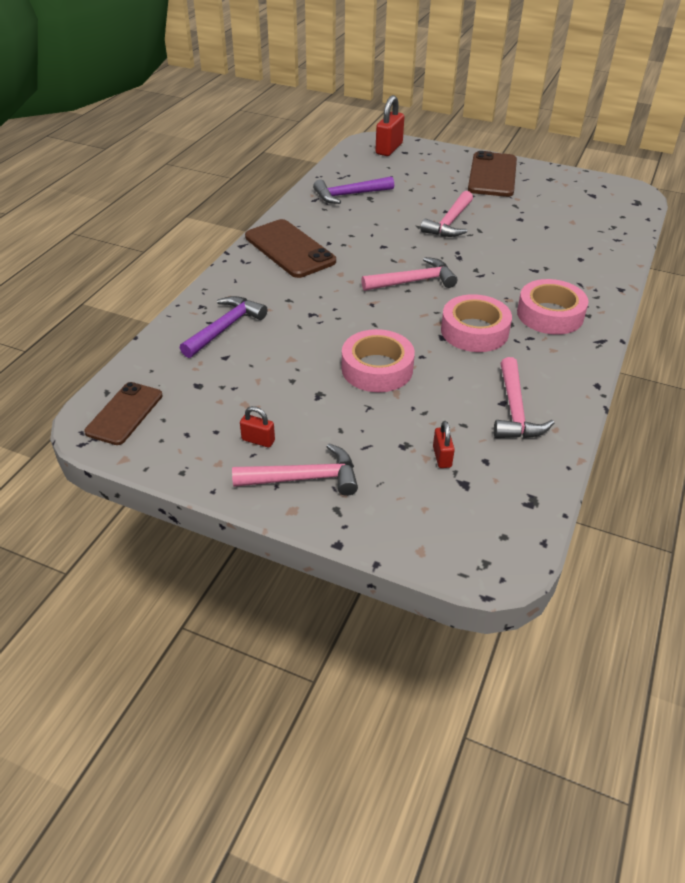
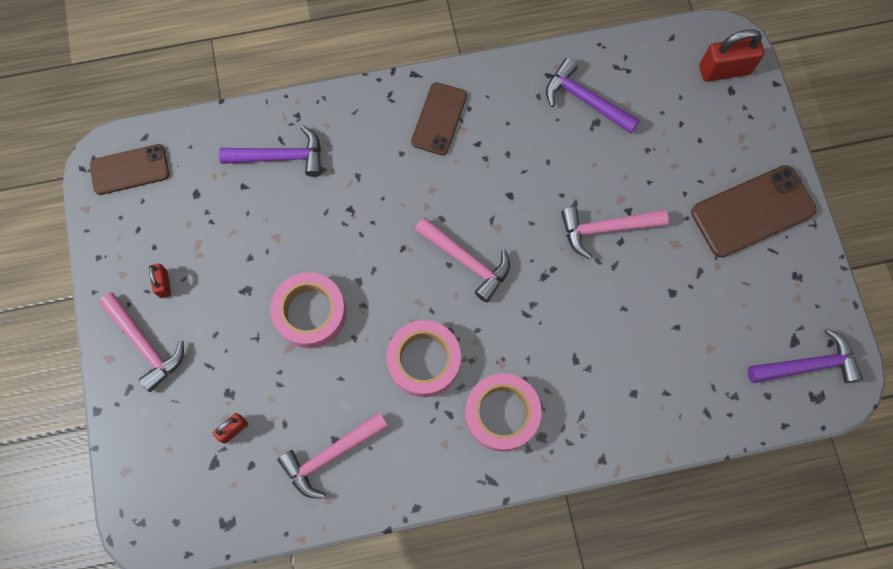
camera: 55 degrees right, 30 degrees up
(290, 249) = (439, 119): brown phone -> brown phone, size x0.66
(612, 197) = (807, 365): none -> purple hammer

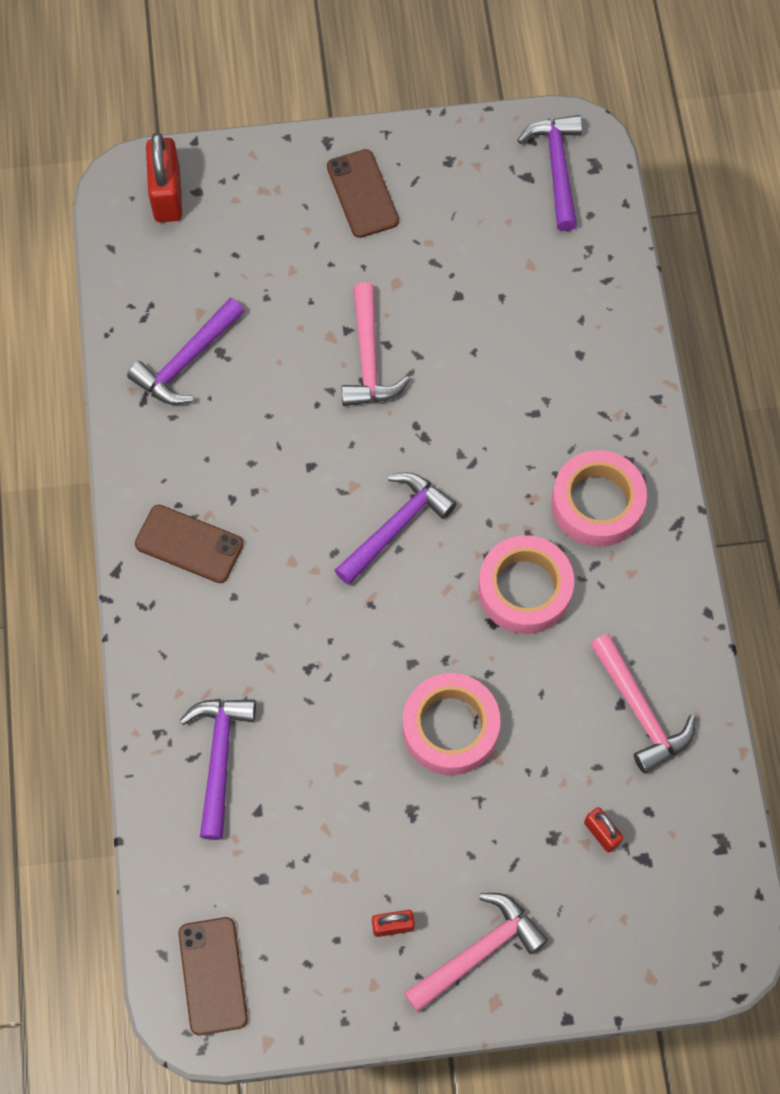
camera: 85 degrees left, 5 degrees down
(466, 260) = (395, 527): pink hammer -> purple hammer
(752, 211) = (362, 194): brown phone -> brown phone, size x0.66

